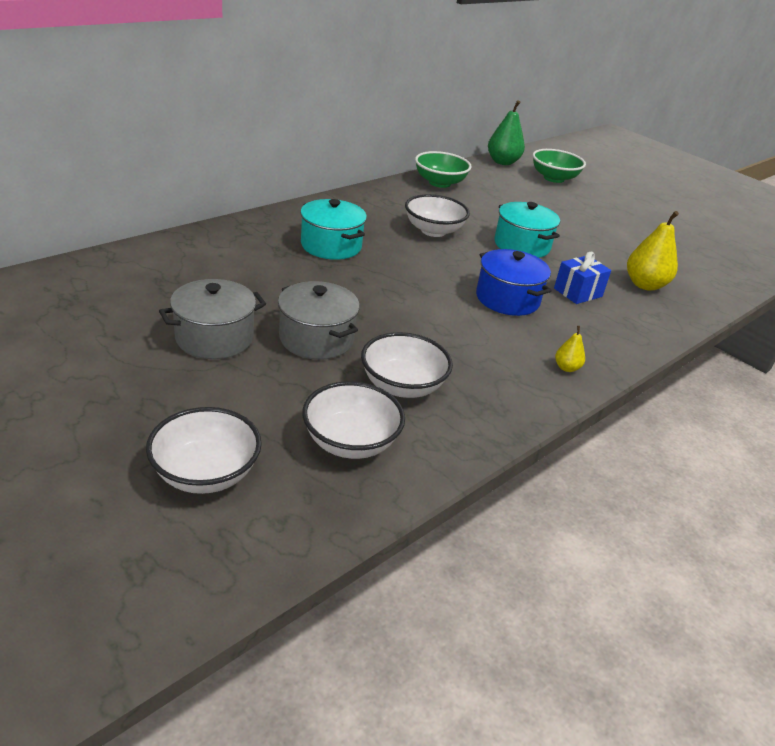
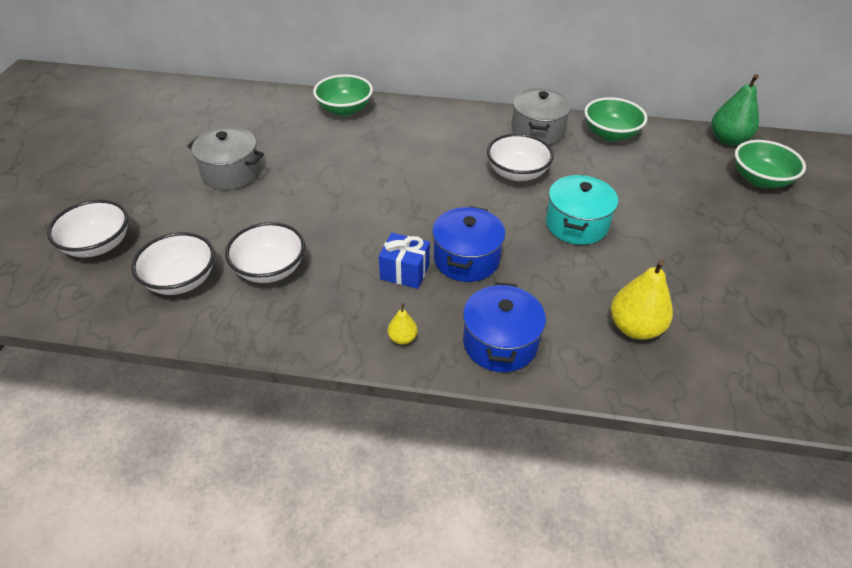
camera: 55 degrees right, 10 degrees up
(218, 241) = (344, 109): none -> green bowl
(316, 339) = (280, 206): grey pot -> grey pot (537, 131)
(331, 246) = (411, 147): turquoise pot -> none
(577, 292) = (544, 292): blue gift -> blue gift (405, 272)
(612, 334) = (500, 343): none -> blue pot

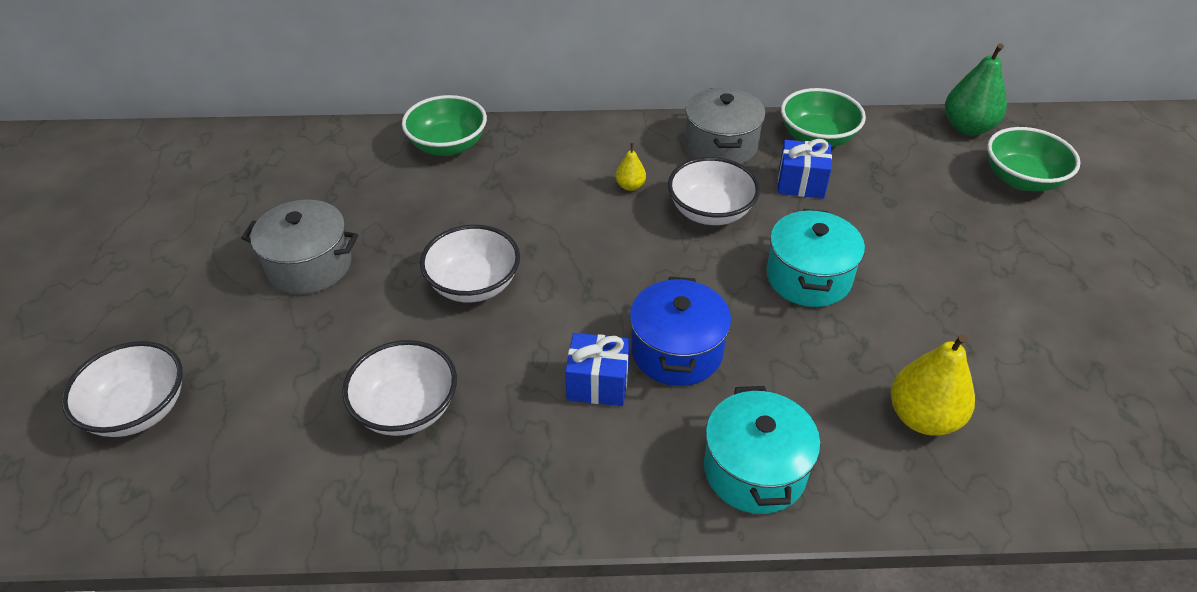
camera: 10 degrees left, 0 degrees up
(181, 280) = (280, 446): white bowl -> white bowl (474, 284)
(402, 338) = (621, 485): yellow pear -> yellow pear (630, 186)
(500, 343) = (754, 470): blue pot -> turquoise pot
(589, 162) = (801, 183): none -> blue gift

